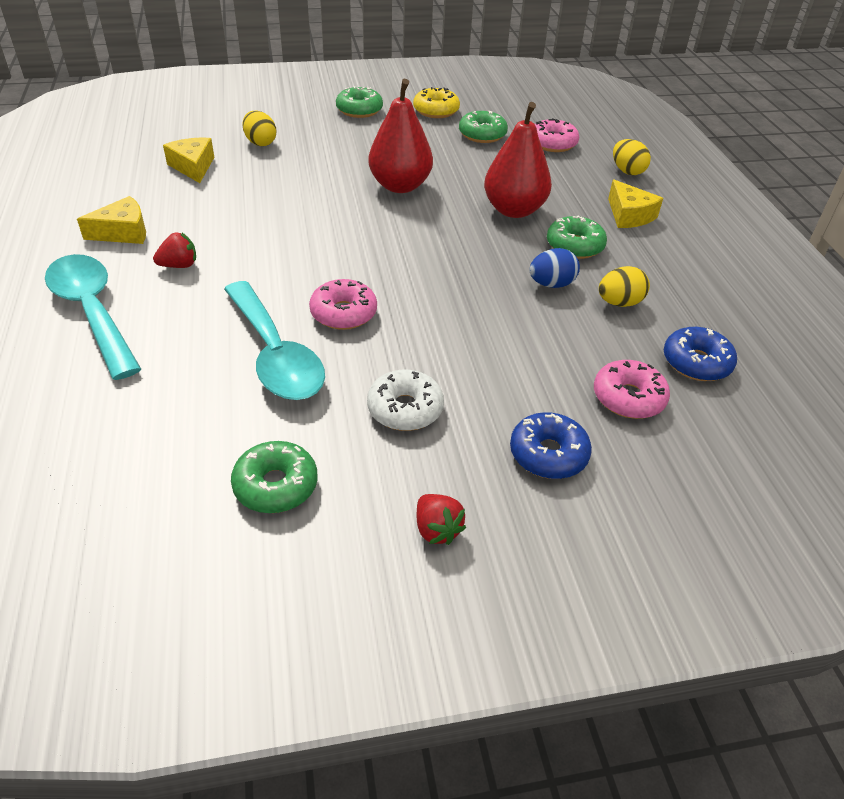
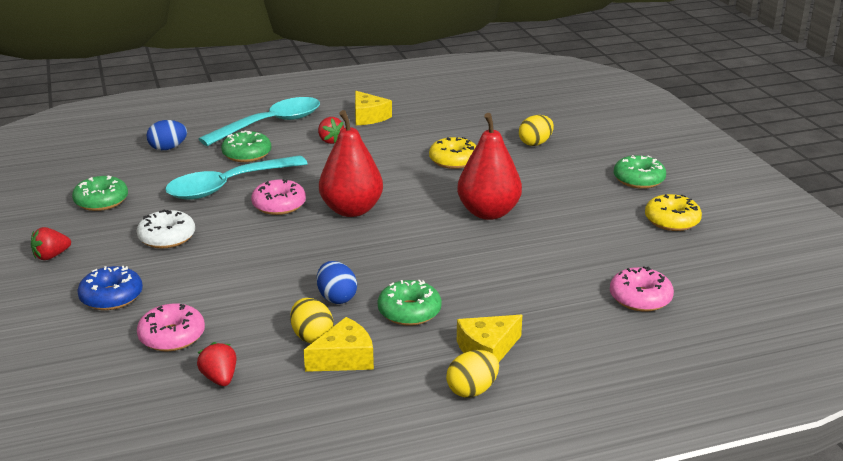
camera: 85 degrees right, 15 degrees down
(116, 417) = (168, 148): none -> blue egg
(193, 167) = (476, 124): yellow cheese -> yellow cheese (344, 358)
(278, 190) = (453, 160): none -> yellow donut
(482, 134) = (631, 251): green donut -> green donut (247, 154)
(514, 210) = (468, 275): red pear -> red pear (351, 210)
(627, 171) = (598, 352): yellow egg -> yellow egg (472, 390)
(696, 362) = (220, 378): blue donut -> red strawberry

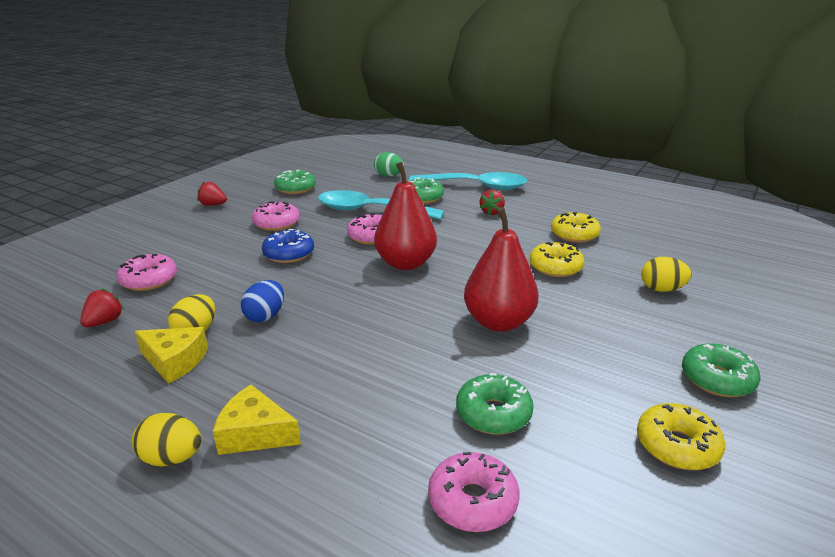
camera: 50 degrees right, 0 degrees up
(111, 297) = (182, 241): blue donut -> blue donut (289, 254)
(167, 237) = (276, 223): white donut -> pink donut
(168, 148) = (389, 176): blue egg -> green egg
(368, 117) = (553, 208): yellow cheese -> none
(409, 312) = (279, 359): green donut -> green donut (493, 413)
(421, 131) = (574, 235): none -> yellow donut

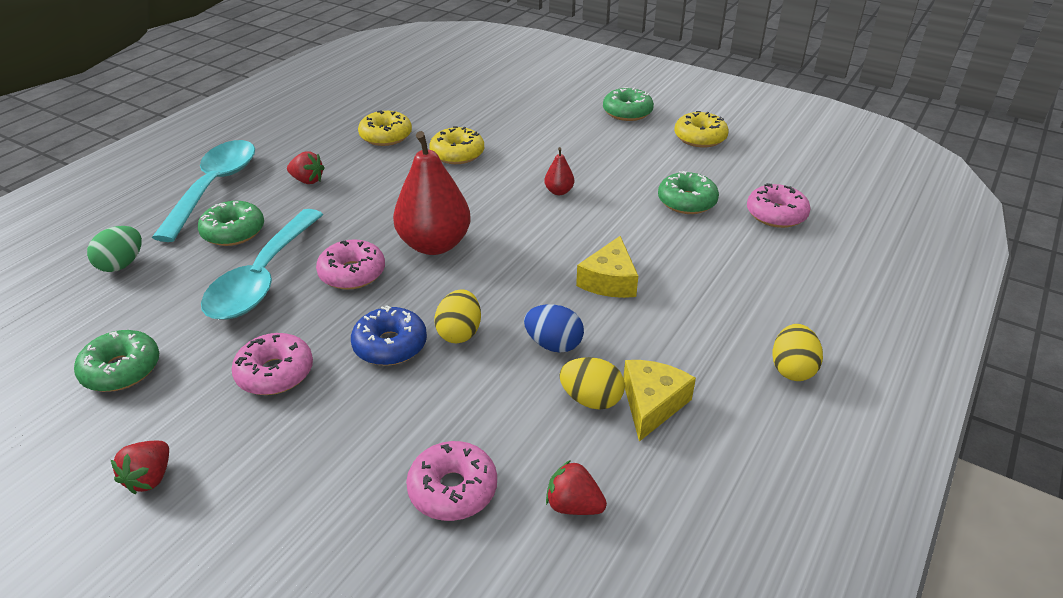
camera: 90 degrees left, 10 degrees up
(255, 433) = (746, 322): yellow cheese -> yellow cheese (609, 281)
(498, 322) = (559, 191): red pear -> red pear, size x0.44
(661, 289) = (503, 110): yellow egg -> yellow egg (459, 333)

